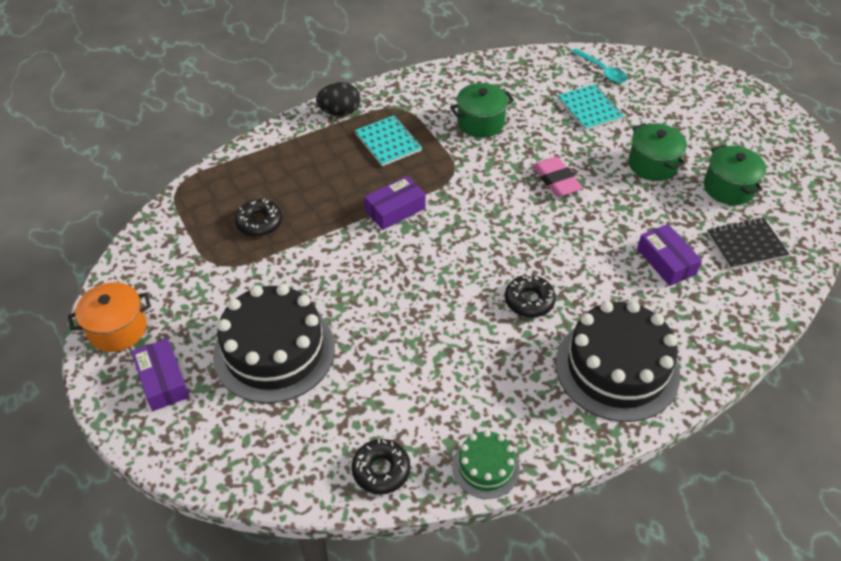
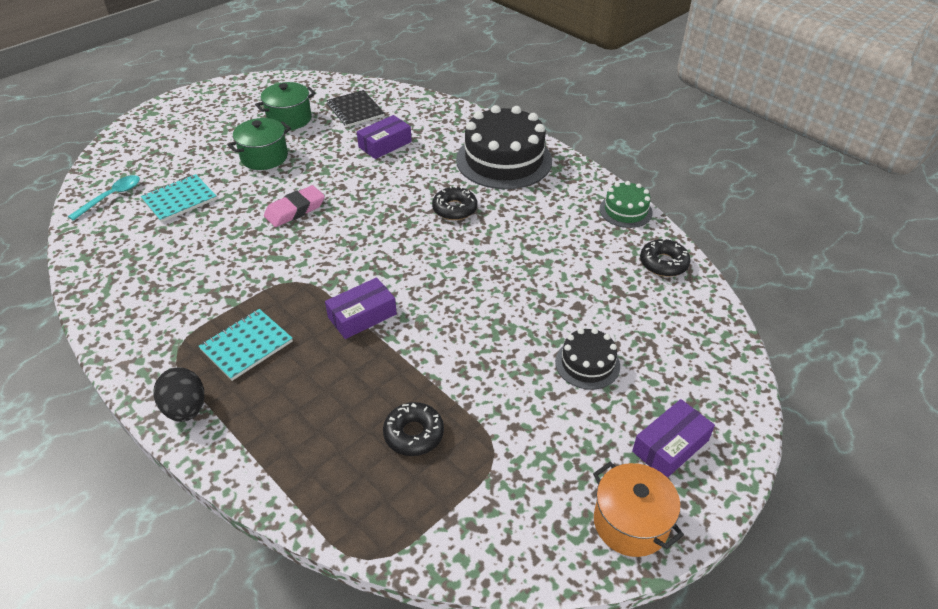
camera: 105 degrees left, 5 degrees down
(274, 351) = (587, 364): black cake -> black cake, size x0.51
(395, 210) = (362, 316): purple box -> purple box turned 75 degrees counterclockwise
(480, 123) = (205, 274): green pot -> none

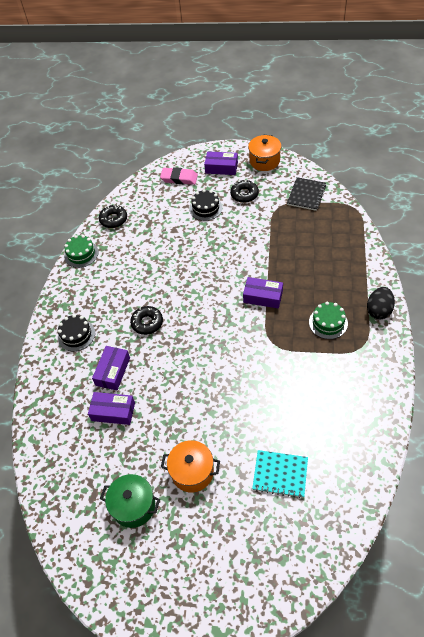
camera: 125 degrees left, 10 degrees up
(111, 197) = (321, 522): turquoise spoon -> none
(246, 345) = (328, 322): turquoise notebook -> green cake
(264, 157) = (192, 472): green pot -> orange pot
(295, 210) = (223, 398): pink eraser -> pink eraser (179, 178)
(355, 110) = (84, 471): black notebook -> black notebook (306, 195)
(414, 434) = (298, 232): black donut -> black donut (244, 194)
(427, 162) = (113, 371): none -> purple box
(504, 160) = (76, 335): black cake -> black cake, size x0.51

